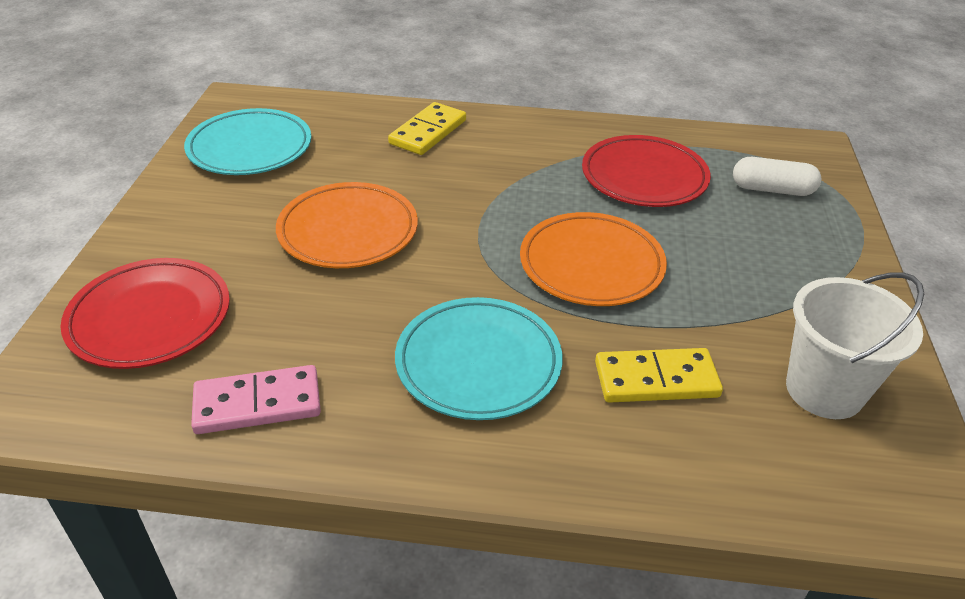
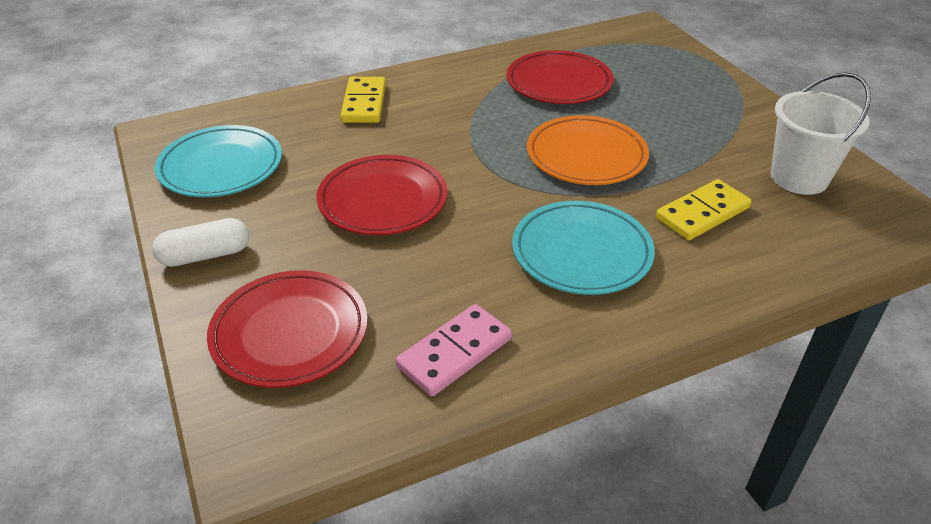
camera: 30 degrees left, 0 degrees up
(348, 231) = (383, 200): orange plate -> red plate
(772, 189) = (648, 63): white capsule -> white capsule (205, 255)

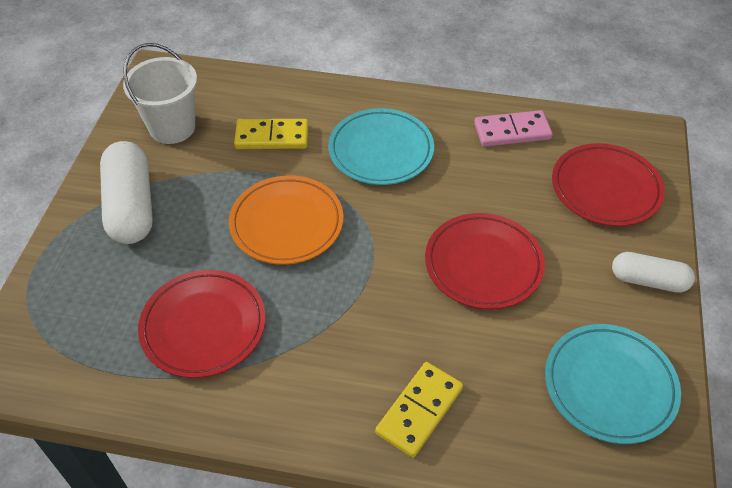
camera: 145 degrees left, 10 degrees up
(719, 115) = (131, 206): none -> white capsule

